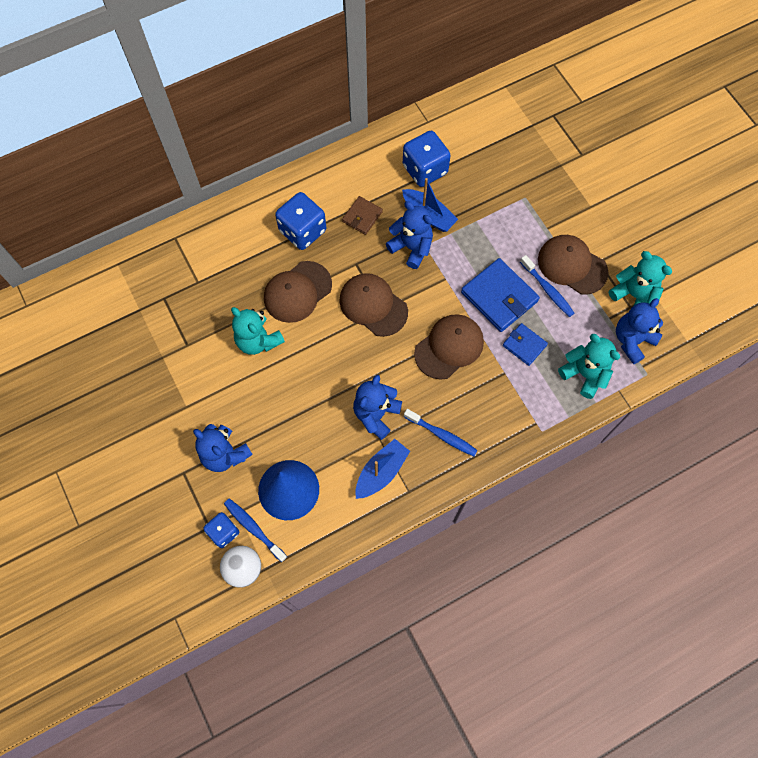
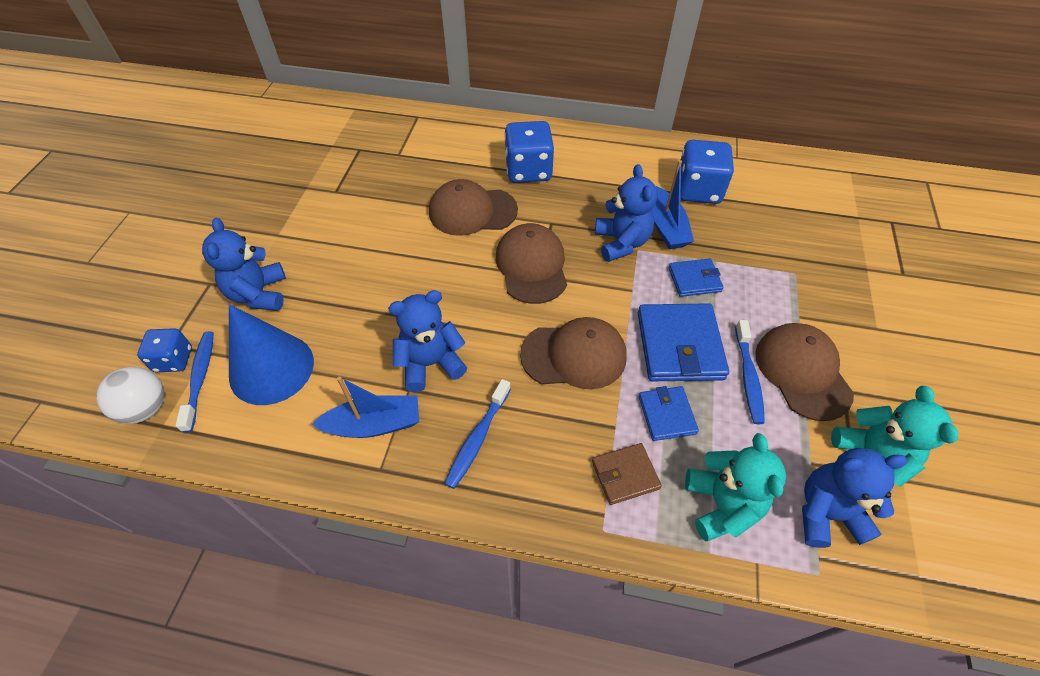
camera: 40 degrees right, 15 degrees down
(258, 340) = (395, 226): turquoise teddy bear -> none
(362, 216) = (596, 191): brown wallet -> brown wallet (625, 475)
(442, 435) = (477, 438): blue toothbrush -> blue toothbrush turned 45 degrees clockwise
(474, 244) = (694, 280): none -> blue wallet

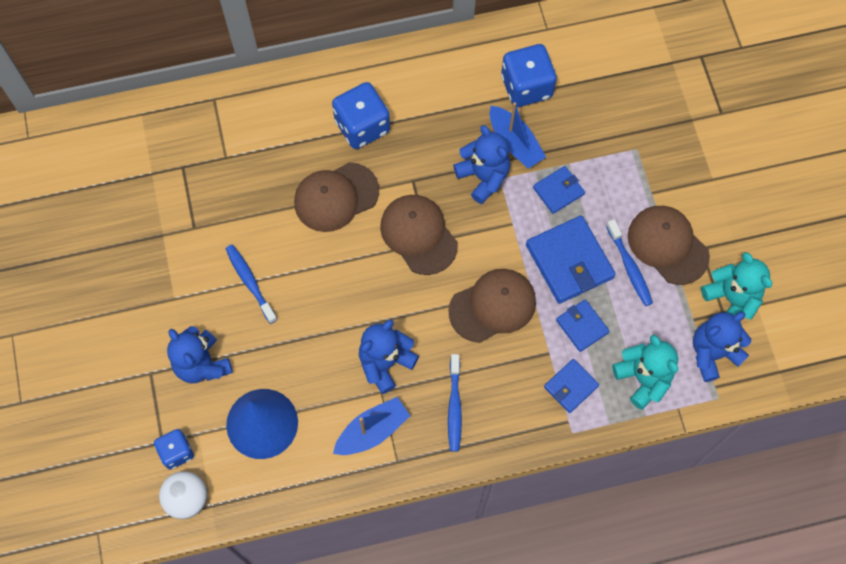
camera: 25 degrees left, 15 degrees up
(200, 378) = (211, 457): blue toothbrush -> blue toothbrush (250, 282)
(625, 475) = (570, 386): brown wallet -> blue wallet

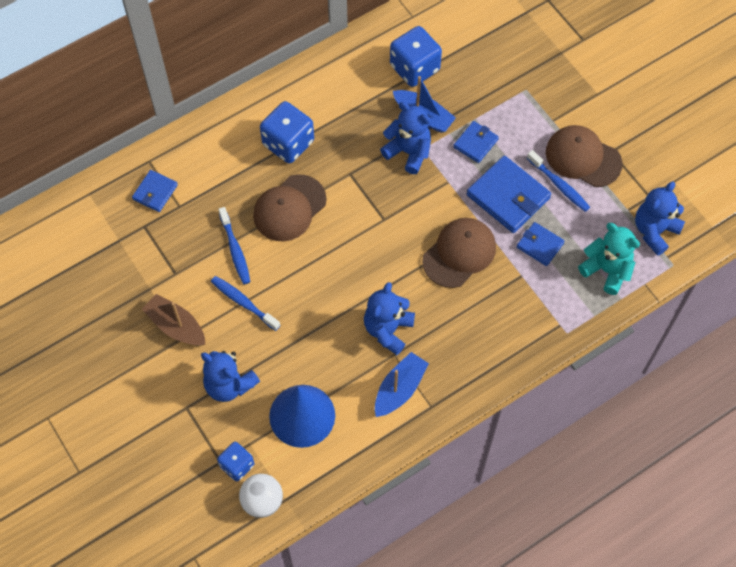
camera: 20 degrees left, 5 degrees down
(173, 284) = (176, 326): none -> brown boat
(418, 235) = (373, 216): brown cap -> none
(454, 407) = (461, 346): blue toothbrush -> blue toothbrush (235, 250)
(570, 386) = (550, 296): blue wallet -> blue wallet (155, 192)
(731, 299) = (651, 183): turquoise teddy bear -> none

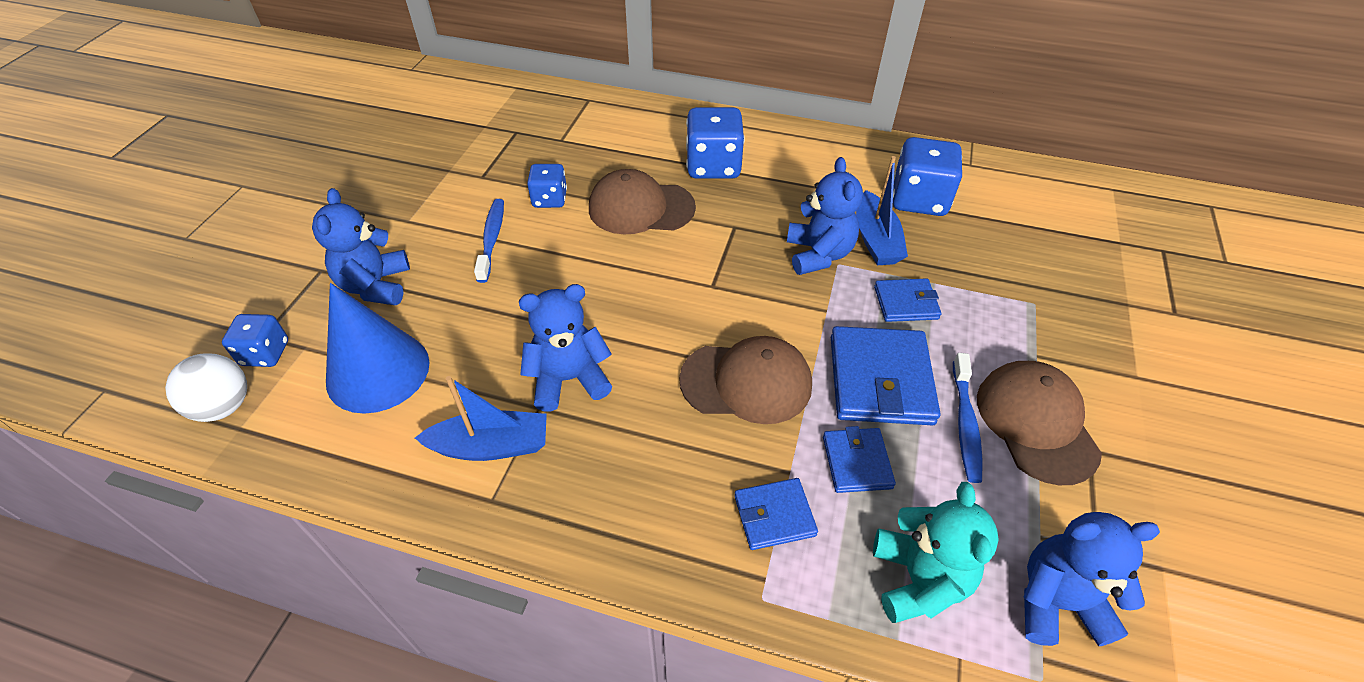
camera: 50 degrees right, 15 degrees down
(155, 192) = (559, 119): blue wallet -> blue wallet (774, 515)
(176, 326) = (419, 209): brown boat -> none
(235, 250) = (550, 199): blue toothbrush -> blue dice

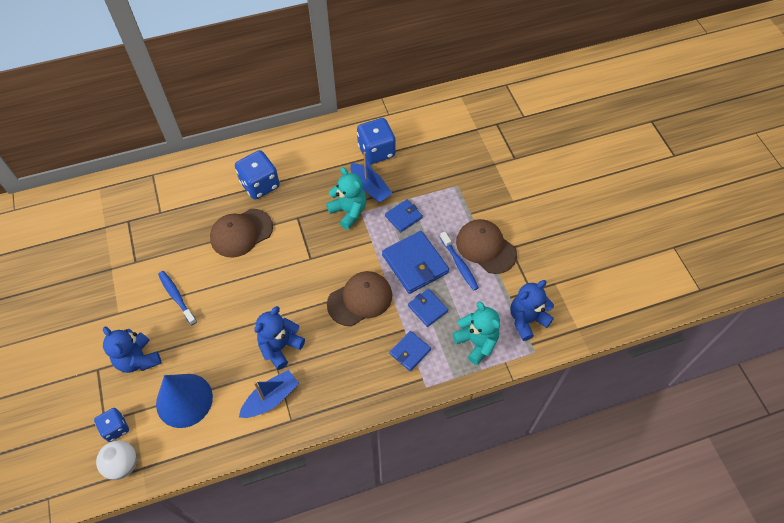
camera: 35 degrees left, 10 degrees up
(550, 199) = (187, 255): blue dice -> none
(818, 254) = (348, 211): blue teddy bear -> turquoise teddy bear

